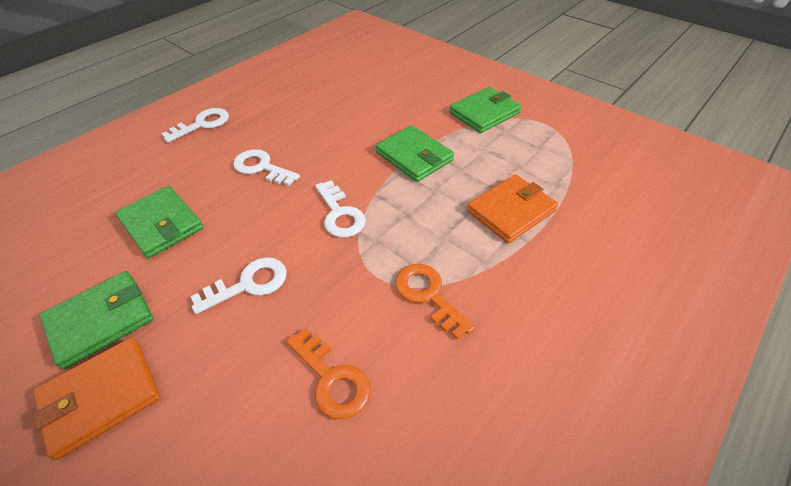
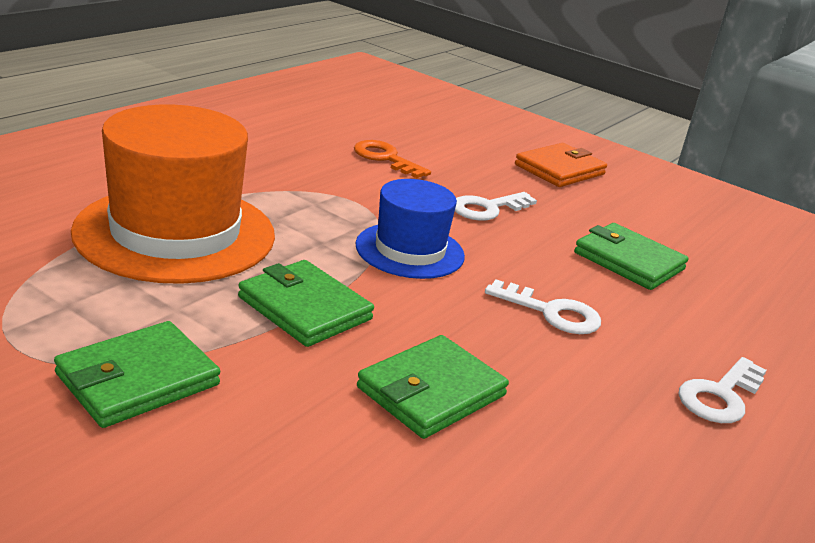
camera: 170 degrees right, 20 degrees down
(101, 320) = (607, 202): green wallet -> green wallet (431, 391)
(340, 214) = (410, 250): white key -> blue hat
(428, 295) = (300, 185): orange key -> none
(511, 211) = (175, 233): orange wallet -> orange hat

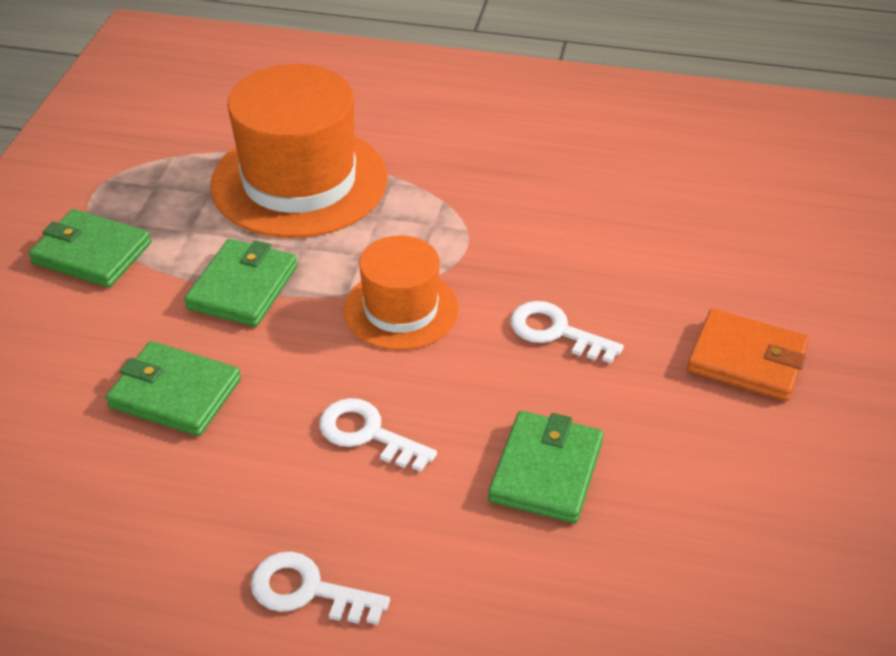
camera: 70 degrees right, 15 degrees up
(385, 158) = (594, 228): orange key -> none
(410, 250) = (401, 309): blue hat -> orange hat
(551, 312) = (367, 434): white key -> white key turned 120 degrees clockwise

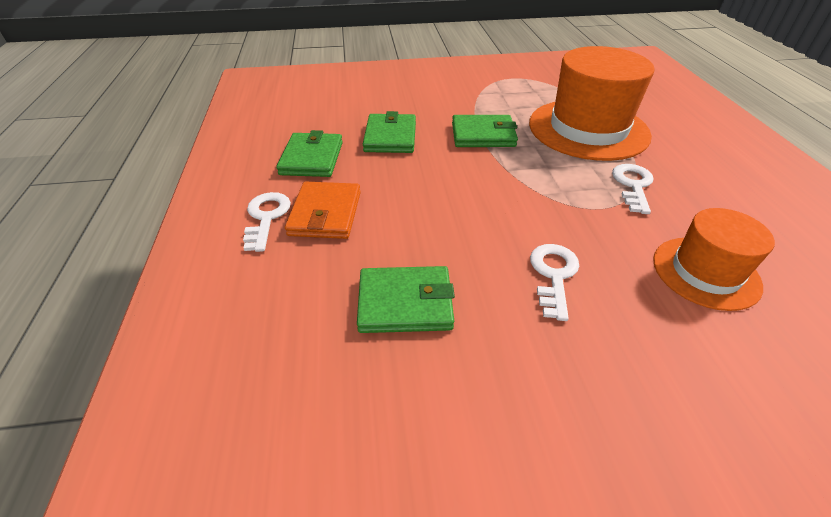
camera: 70 degrees right, 0 degrees up
(92, 253) = (470, 89): green wallet -> green wallet (312, 158)
(367, 434) = (396, 208): white key -> white key (633, 185)
(401, 309) = (513, 194): orange hat -> orange hat (705, 272)
(747, 359) = (630, 429): orange wallet -> orange wallet (325, 213)

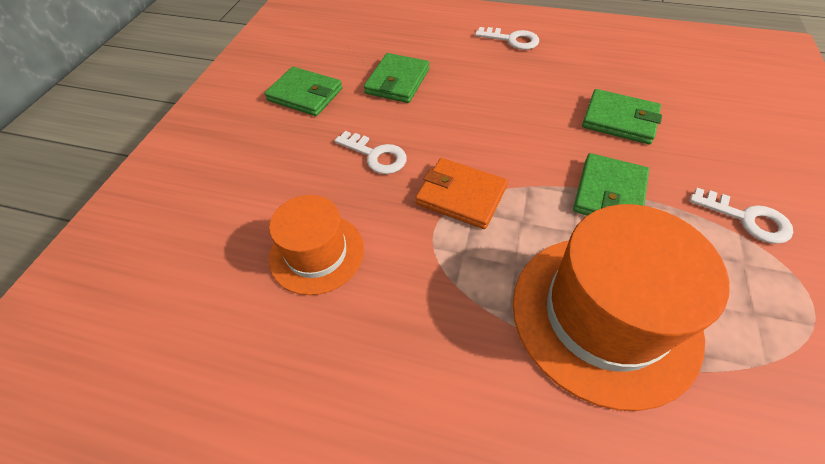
camera: 115 degrees right, 10 degrees up
(312, 158) = (589, 67): green wallet -> green wallet (305, 94)
(325, 213) = (504, 64): orange wallet -> orange wallet (461, 196)
(633, 185) = (457, 282): white key -> white key (746, 219)

